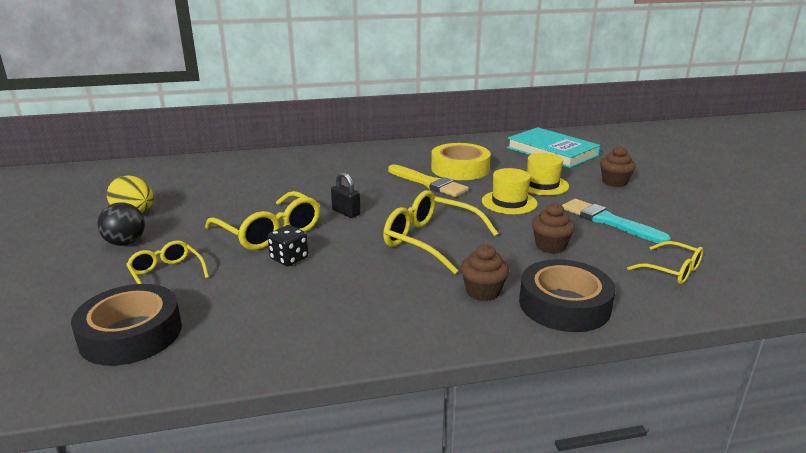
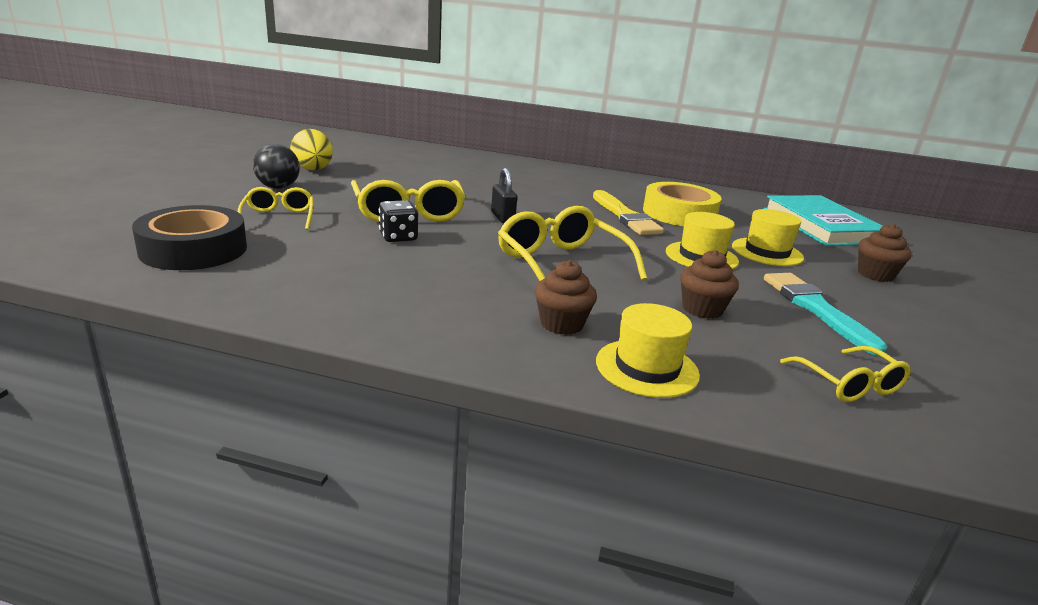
camera: 25 degrees right, 0 degrees up
(564, 305) = (647, 368): black tape -> yellow hat

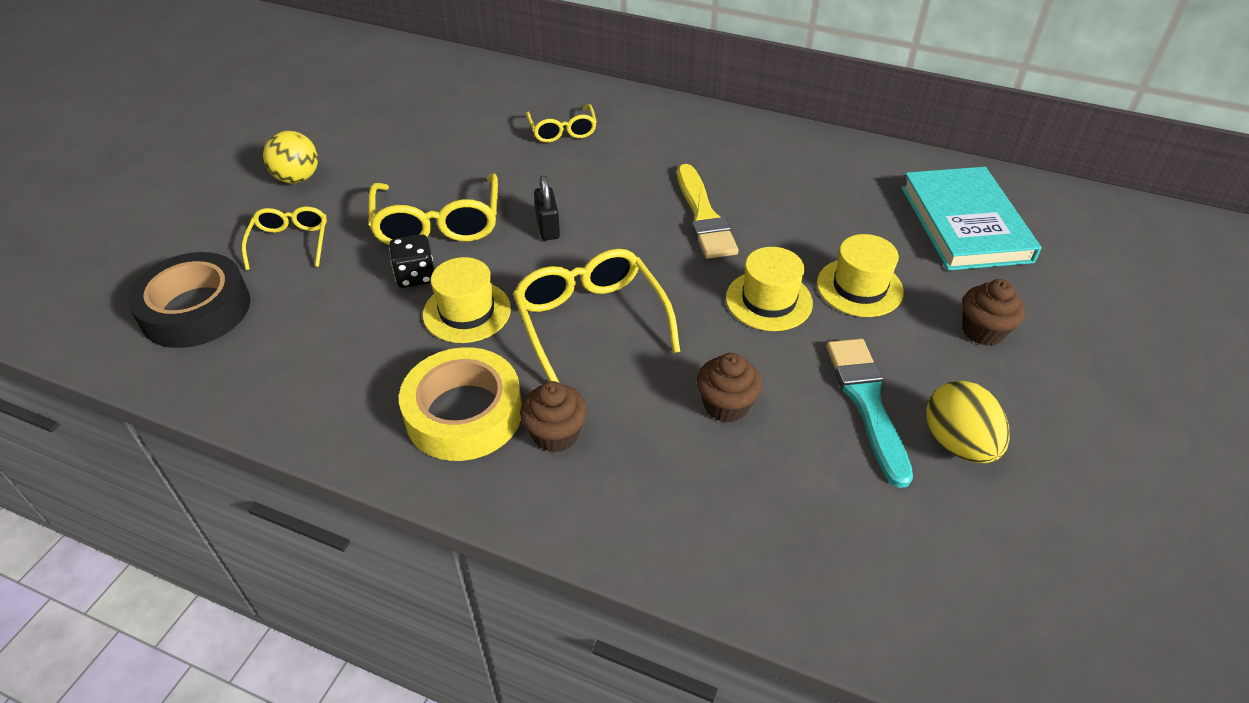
camera: 10 degrees right, 20 degrees up
(278, 187) = (297, 178): black ball -> yellow ball
(313, 170) = (343, 135): yellow egg -> yellow egg (958, 443)
(647, 368) = (623, 507): yellow hat -> yellow hat (467, 311)
(679, 213) = (778, 206): yellow tape -> yellow tape (464, 413)
(849, 384) = (838, 536): yellow glasses -> yellow glasses (562, 131)

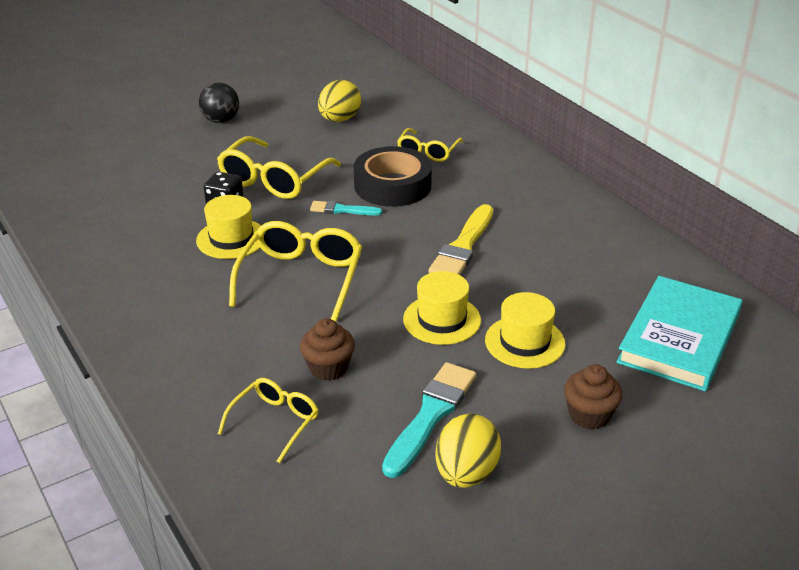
camera: 35 degrees right, 10 degrees down
(196, 310) = (86, 174): black tape -> black tape (392, 185)
(290, 242) = (175, 157): yellow glasses -> yellow glasses (275, 422)
(297, 178) = (221, 120): yellow ball -> black ball
(433, 129) = (339, 119): none -> yellow egg
(464, 413) = (163, 294): yellow tape -> none
(548, 228) = (342, 210): black padlock -> turquoise brush
(555, 434) = (202, 331): brown cupcake -> none

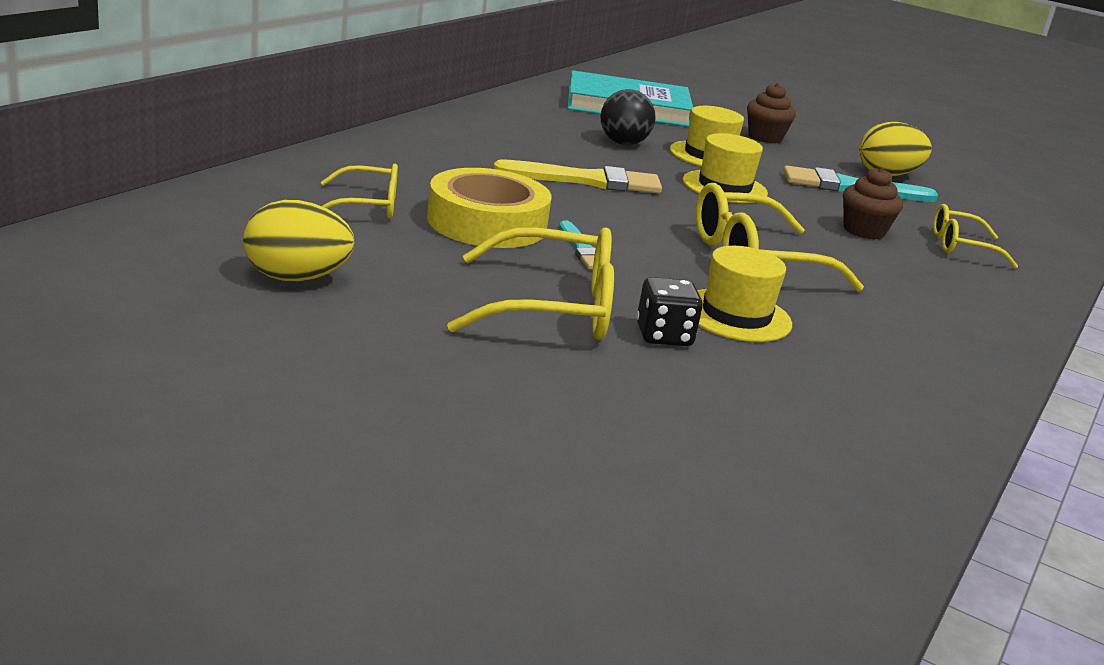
camera: 120 degrees left, 10 degrees down
(221, 120) = (375, 400): black ball -> black ball (623, 143)
(392, 185) = (487, 223): black tape -> yellow tape

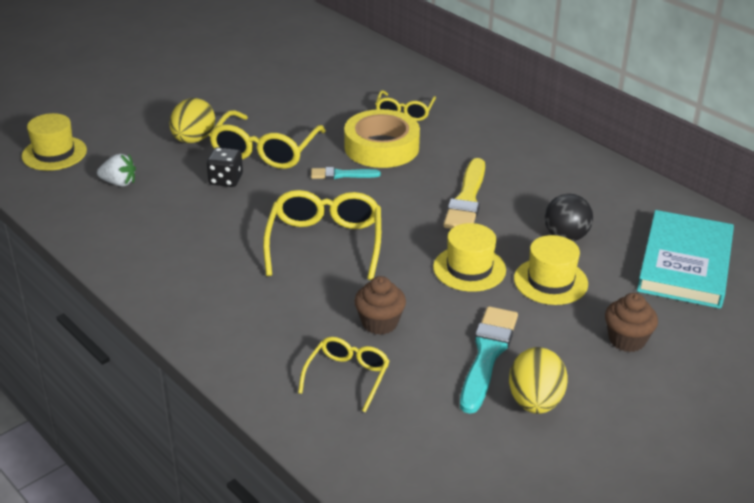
camera: 110 degrees right, 10 degrees up
(296, 278) = (308, 87): yellow egg -> yellow egg (193, 140)
(736, 315) = (244, 212): yellow hat -> yellow hat (54, 153)
(756, 440) = (119, 183): none -> white strawberry

